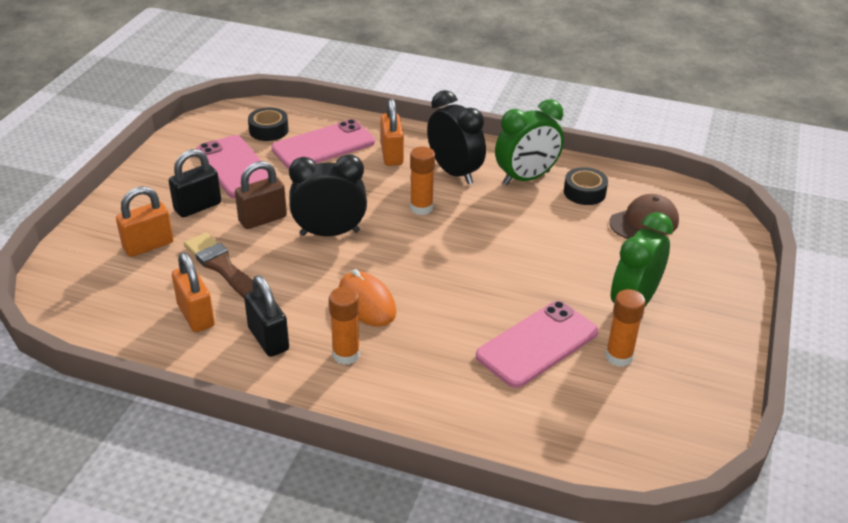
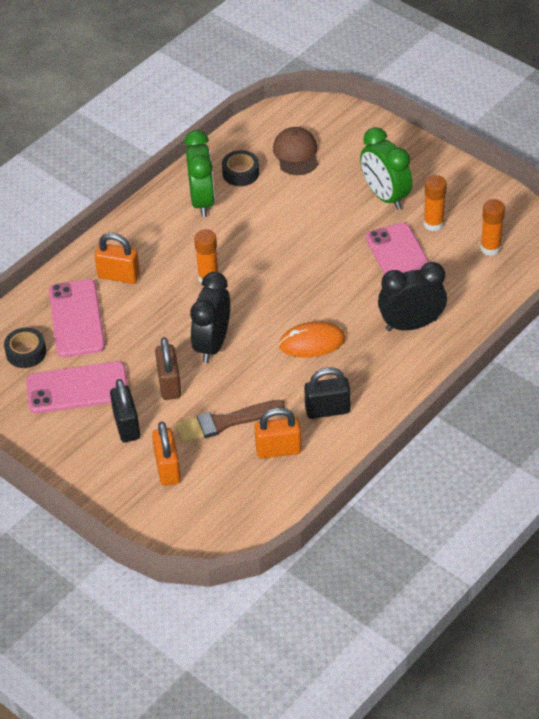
camera: 65 degrees left, 10 degrees up
(346, 355) = (365, 368): orange glue stick -> orange glue stick (490, 248)
(454, 172) = (169, 242): black clock -> black clock (411, 324)

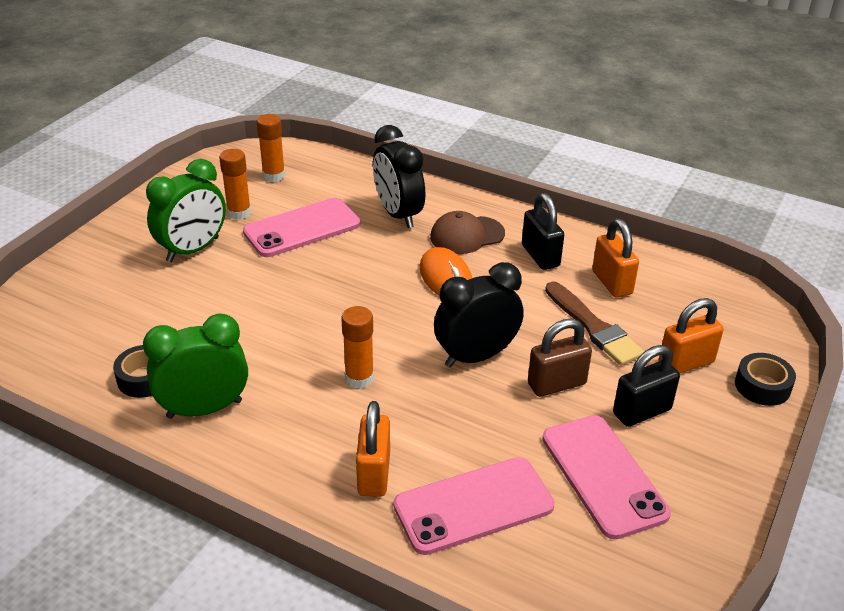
camera: 105 degrees left, 10 degrees down
(26, 352) = (561, 554): black tape -> black tape (762, 386)
(212, 344) = (476, 356): black clock -> black clock turned 150 degrees clockwise
(296, 154) = (107, 330): brown cap -> brown cap (467, 235)

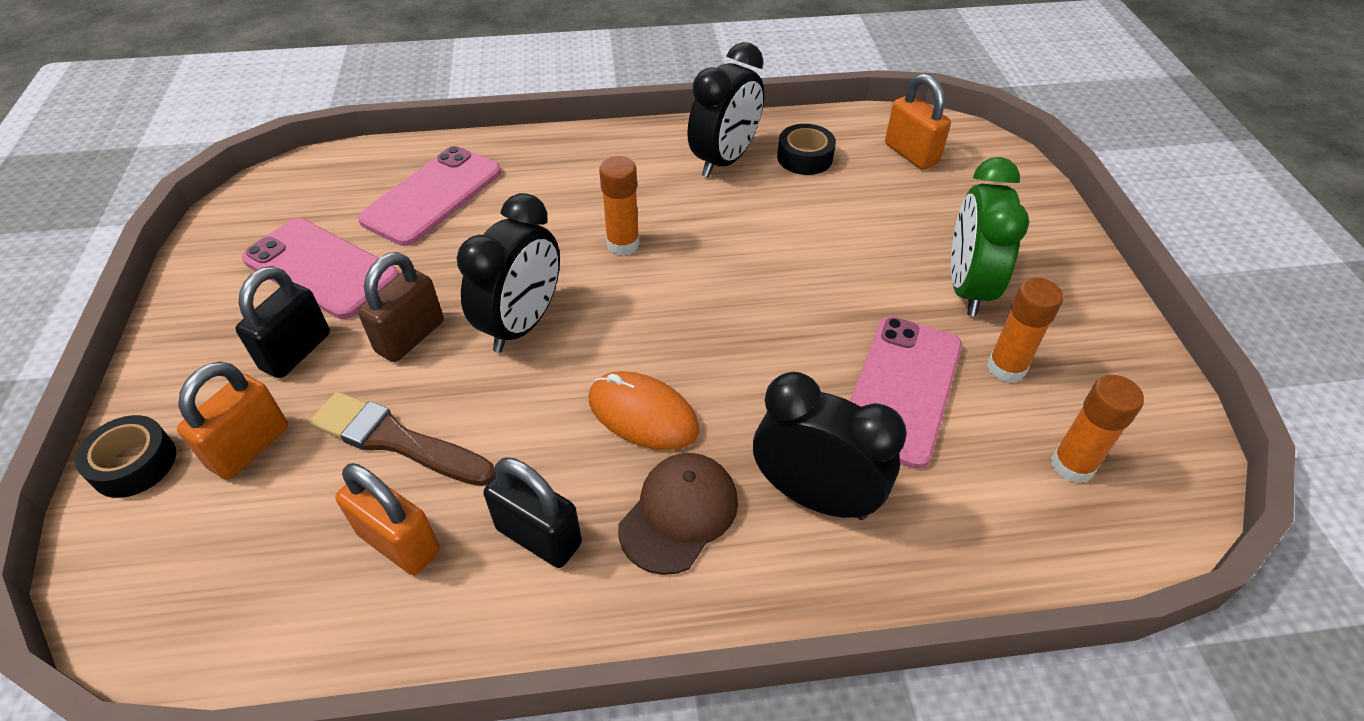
camera: 145 degrees right, 10 degrees up
(204, 409) = (724, 160): green clock -> black clock
(374, 474) = (535, 181): orange padlock -> orange padlock (911, 154)

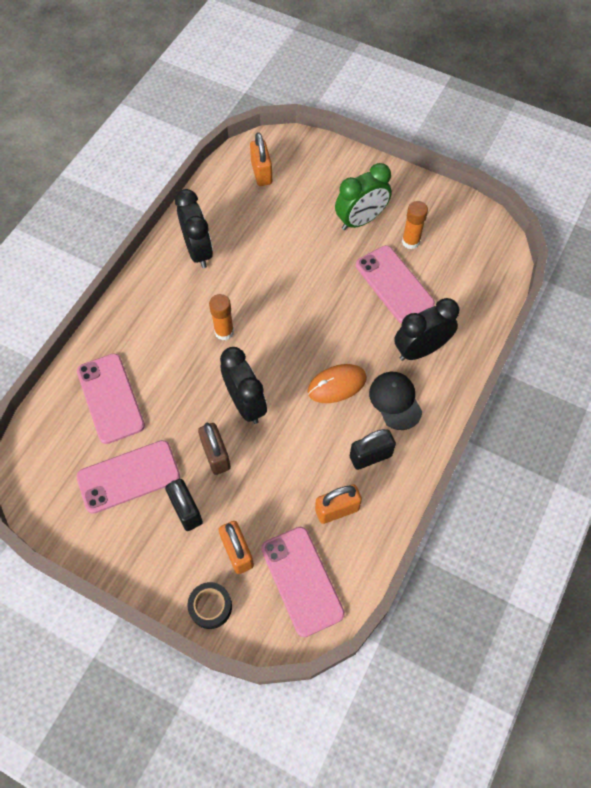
camera: 55 degrees left, 15 degrees up
(230, 564) = (302, 580): none -> pink phone
(396, 440) = (279, 488): brown brush -> none
(679, 514) = (395, 401): brown cap -> black cap
(804, 157) = (226, 217): black tape -> none
(911, 154) = (261, 173): orange padlock -> orange padlock turned 75 degrees clockwise
(967, 288) = (360, 220): green clock -> green clock turned 75 degrees counterclockwise
(1072, 465) = (467, 258): orange glue stick -> none

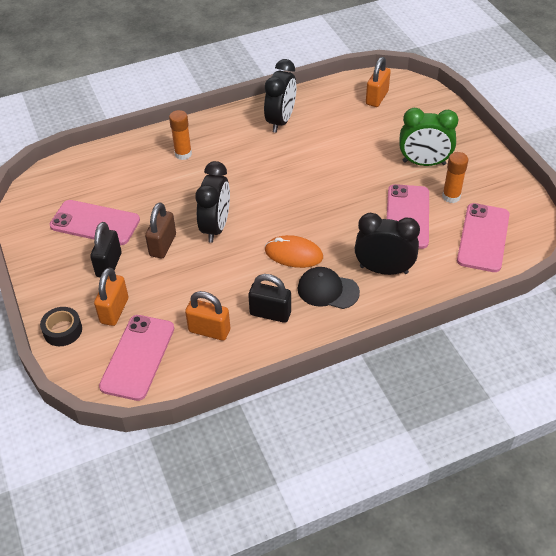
camera: 40 degrees right, 15 degrees down
(110, 398) = (132, 173): pink phone -> pink phone (483, 237)
(224, 332) = (247, 177): orange glue stick -> orange glue stick (183, 154)
(395, 401) = (327, 290): black cap -> black cap turned 90 degrees counterclockwise

